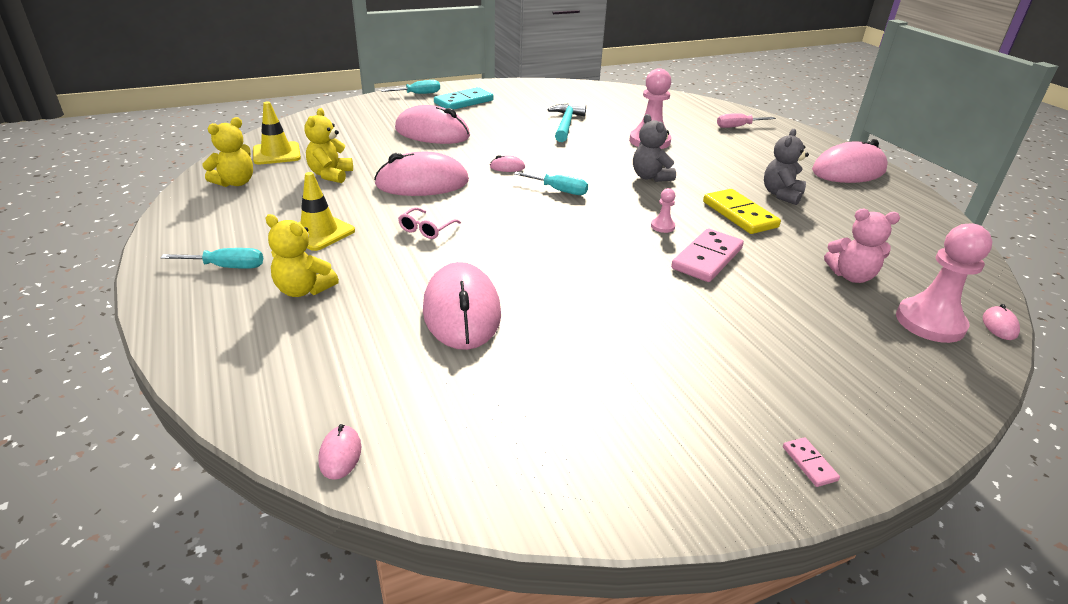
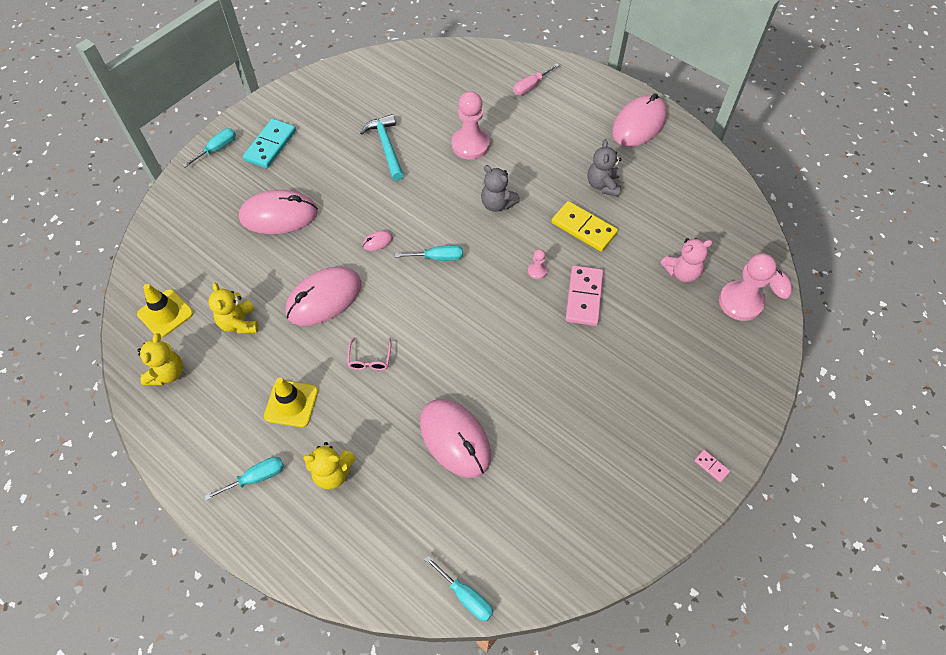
camera: 25 degrees left, 25 degrees up
(340, 454) = (466, 596): pink mouse -> turquoise screwdriver

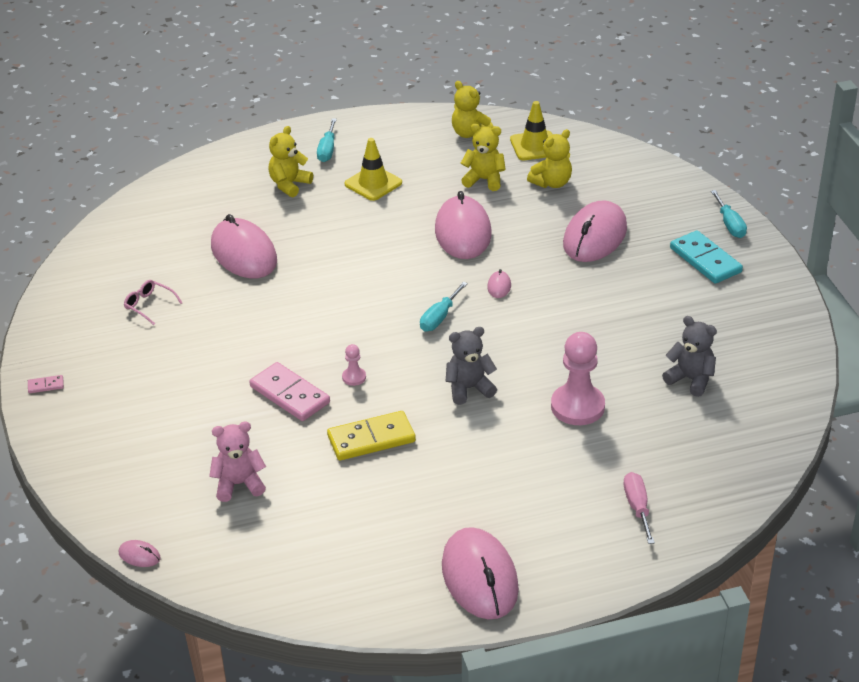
camera: 125 degrees right, 20 degrees down
(218, 275) = (552, 183): none -> yellow teddy bear
(370, 359) = (370, 236): pink glasses -> pink glasses (149, 305)
(386, 147) = (632, 340): turquoise hammer -> none
(455, 439) = (244, 254): pink mouse -> pink mouse turned 60 degrees clockwise
(466, 596) = (124, 212): turquoise screwdriver -> none
(603, 185) = (414, 487): grey teddy bear -> grey teddy bear (690, 379)
(681, 272) = (239, 484): pink teddy bear -> pink teddy bear turned 60 degrees clockwise
(740, 302) = (157, 509): pink pawn -> none

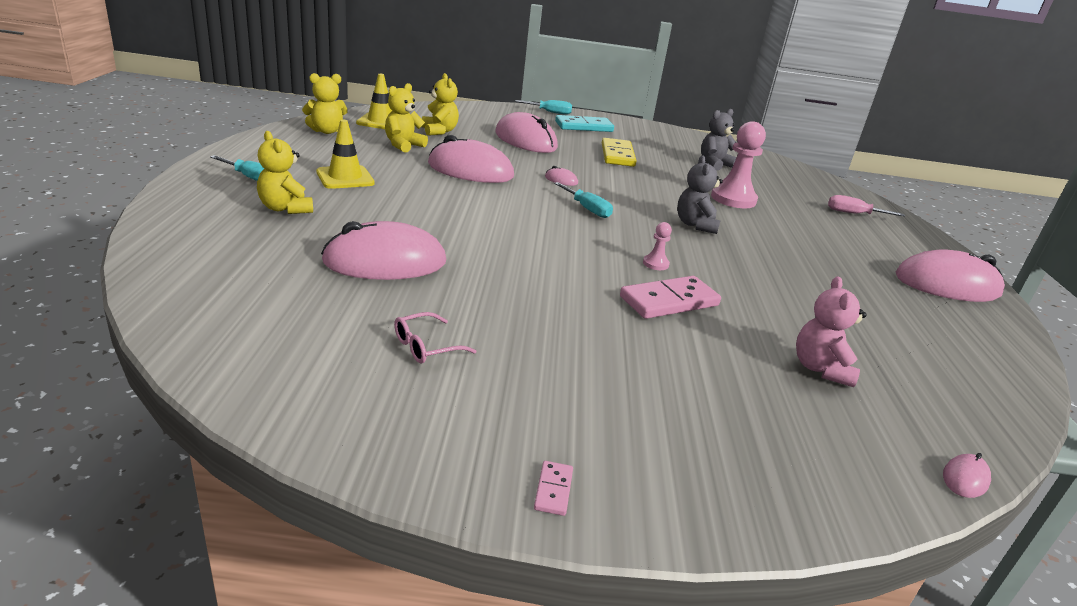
camera: 75 degrees left, 10 degrees down
(371, 439) = (755, 280): yellow domino -> yellow domino (617, 155)

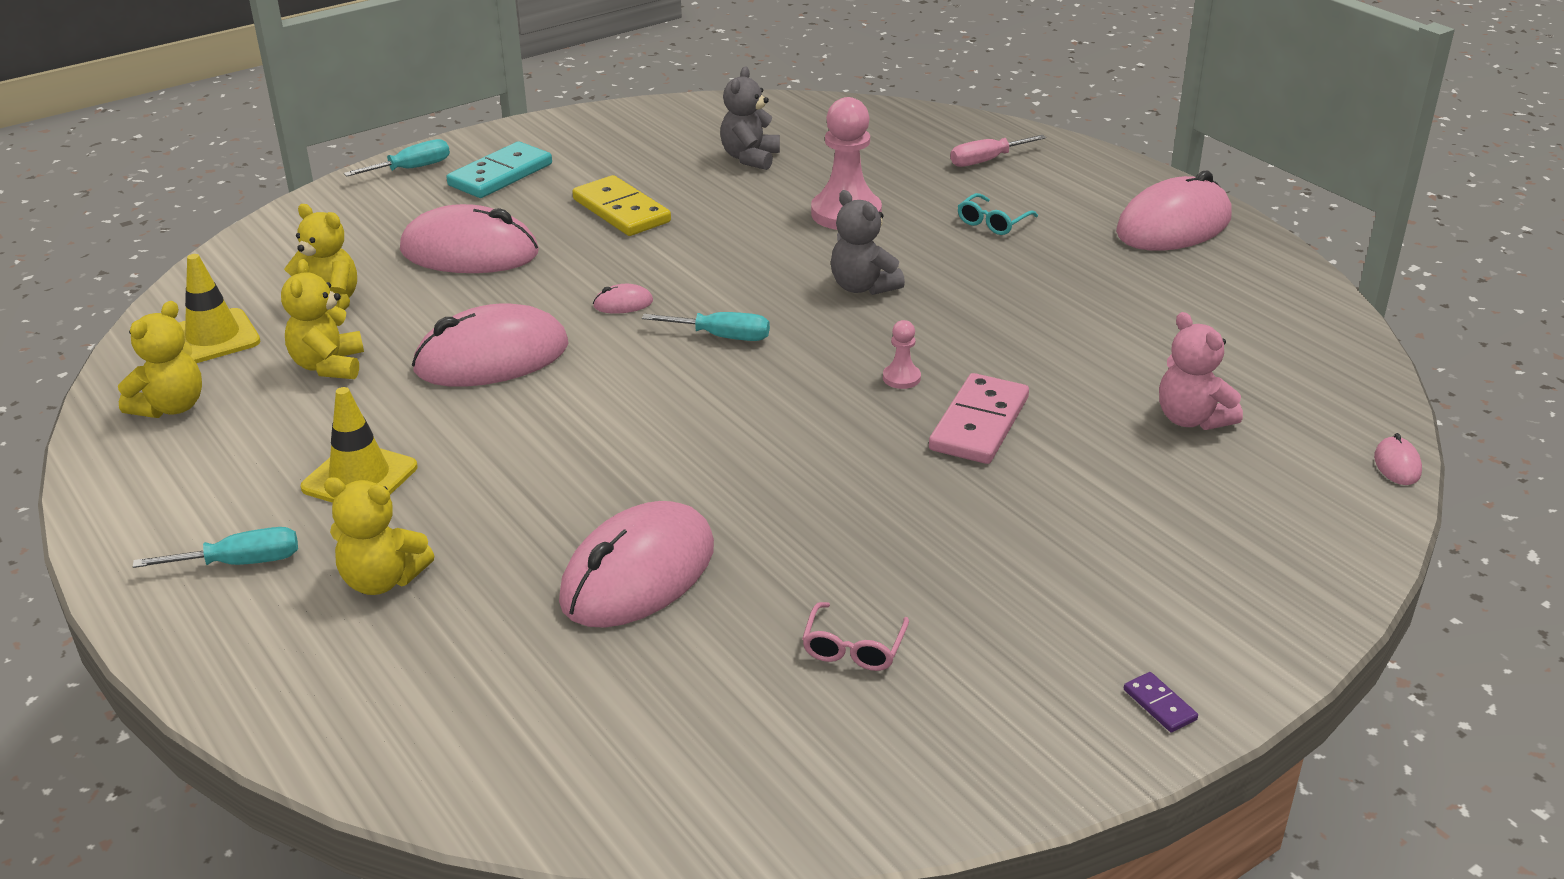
camera: 35 degrees left, 5 degrees up
(553, 490) = (1159, 705): pink domino -> purple domino
(817, 235) = (992, 223): none -> turquoise glasses

